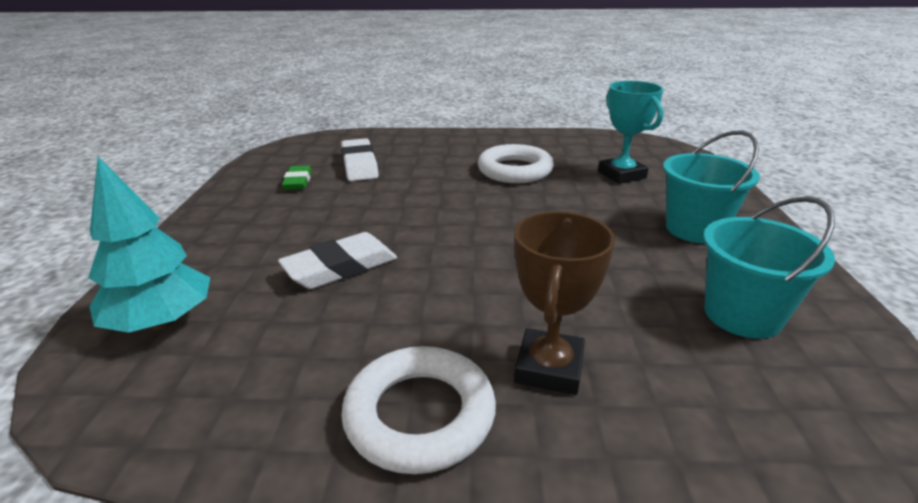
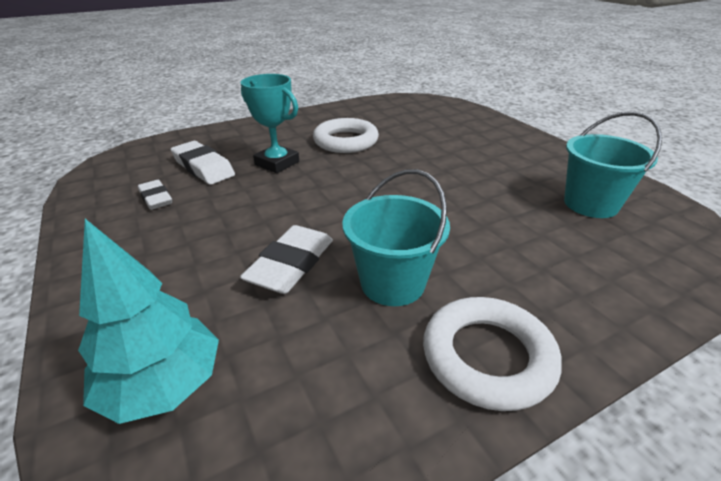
camera: 30 degrees left, 5 degrees up
(298, 182) = (156, 198): green eraser -> white eraser
(549, 368) = (529, 283): brown trophy -> none
(621, 175) = (425, 127): turquoise trophy -> turquoise trophy (277, 163)
(695, 229) = (508, 155): turquoise bucket -> turquoise bucket (392, 283)

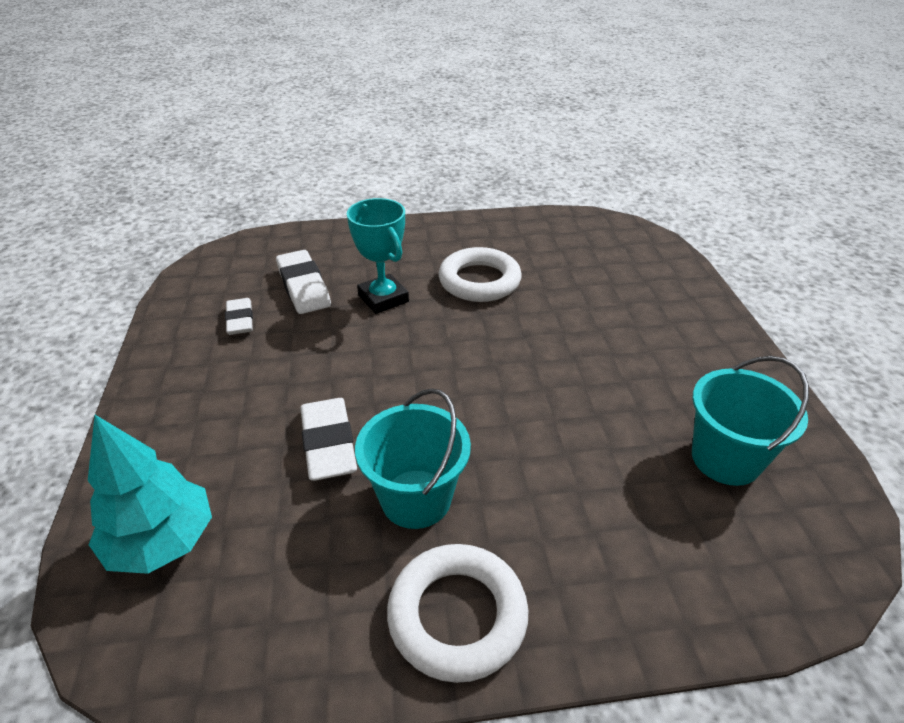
camera: 20 degrees right, 5 degrees up
(291, 265) = (328, 444): white eraser -> white eraser turned 60 degrees counterclockwise

